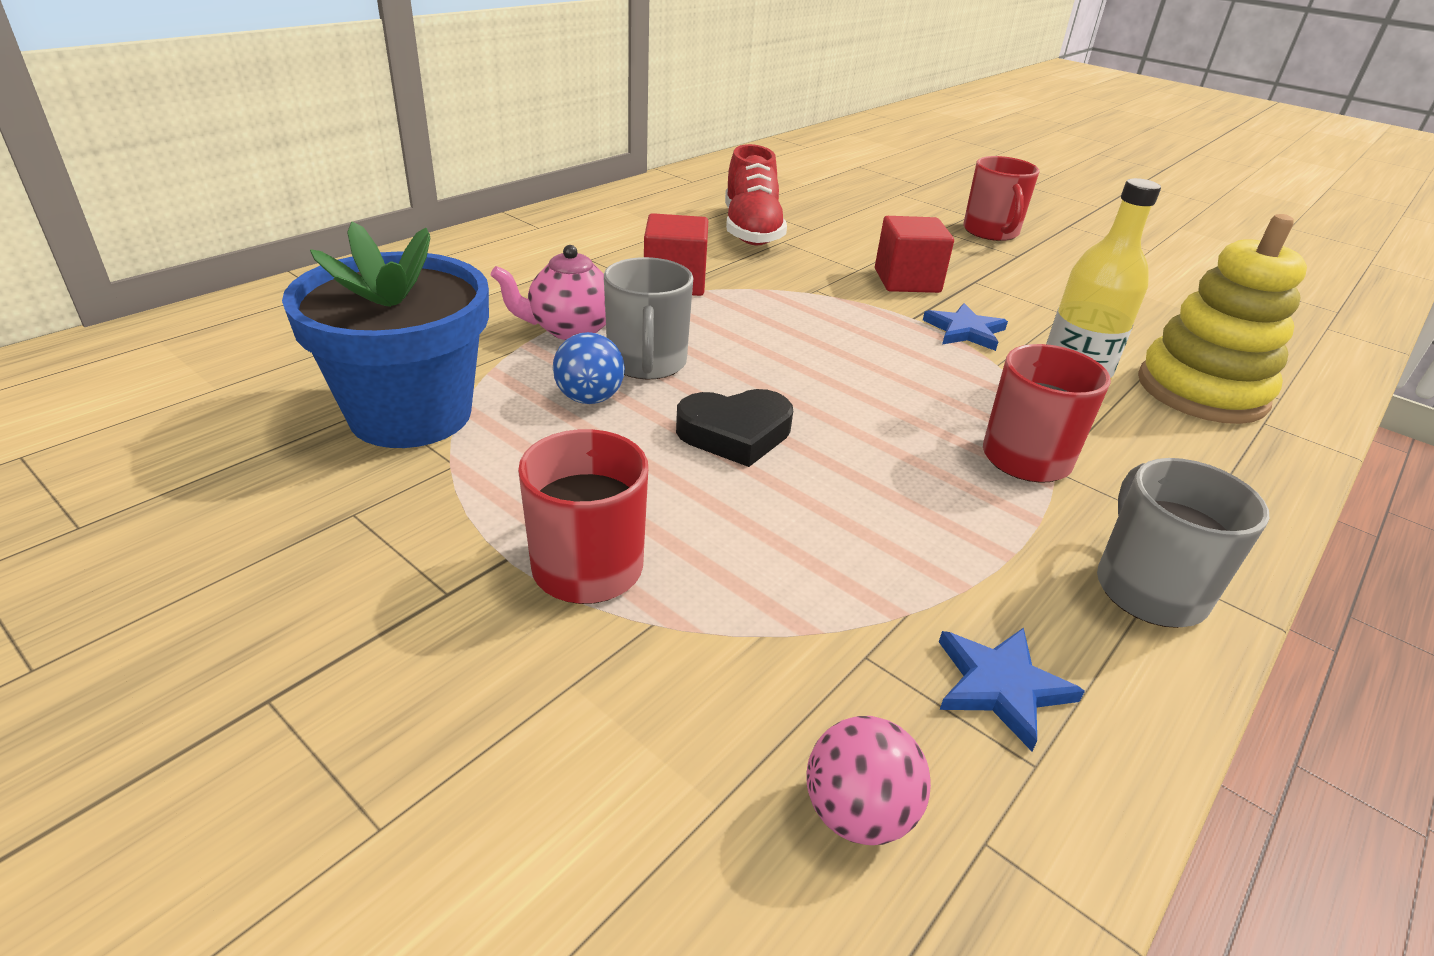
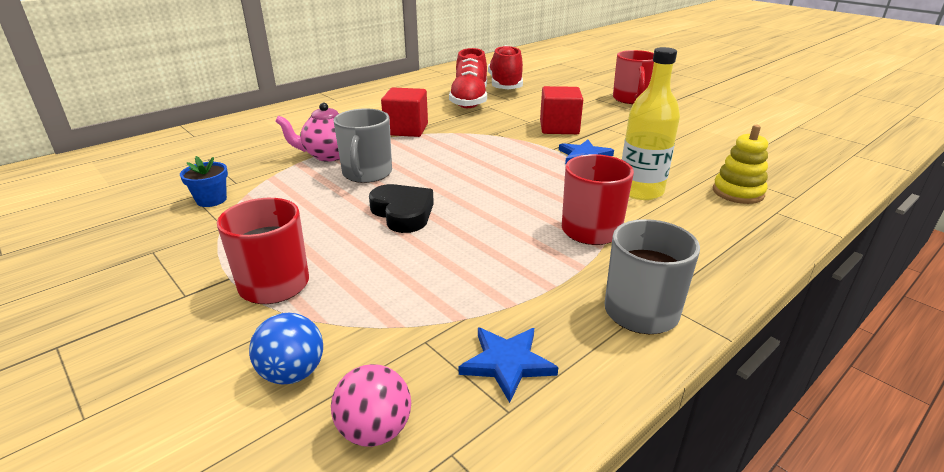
camera: 10 degrees right, 5 degrees down
(411, 414) = (211, 200): blue flower pot -> blue flower pot, size x0.40
(589, 398) = (321, 193): blue ball -> blue ball (292, 373)
(735, 433) = (403, 213): black heart -> black heart turned 120 degrees counterclockwise
(794, 203) = (505, 85): none -> red shoe
(1201, 391) = (738, 192): yellow stacking toy -> yellow stacking toy, size x0.58

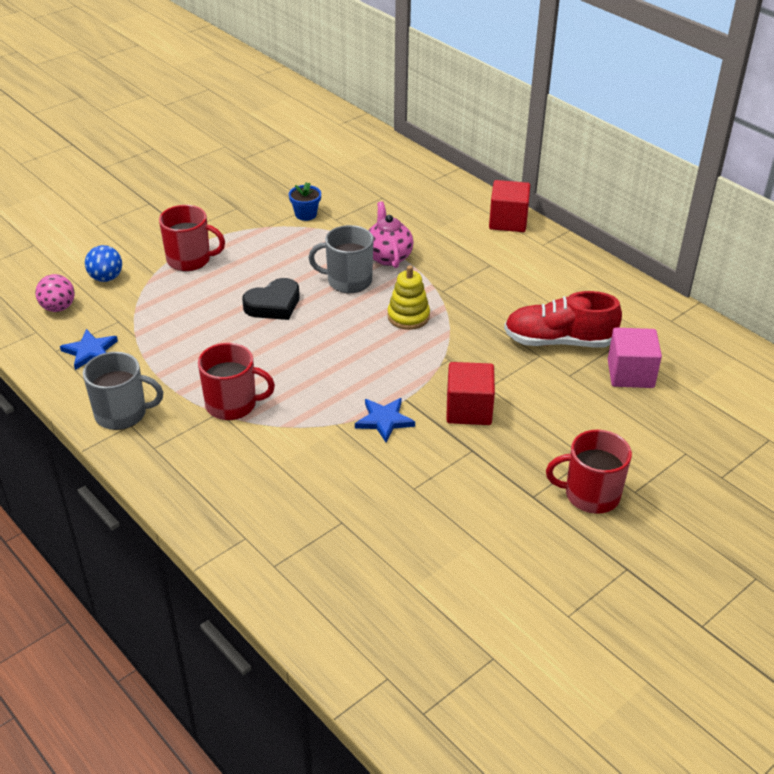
camera: 90 degrees right, 10 degrees up
(406, 129) = (455, 297): red cube -> red cube (508, 221)
(505, 85) = (630, 374): red shoe -> pink cube
(640, 191) = (299, 448): yellow bottle -> none
(738, 192) = (289, 521): yellow stacking toy -> yellow stacking toy (408, 316)

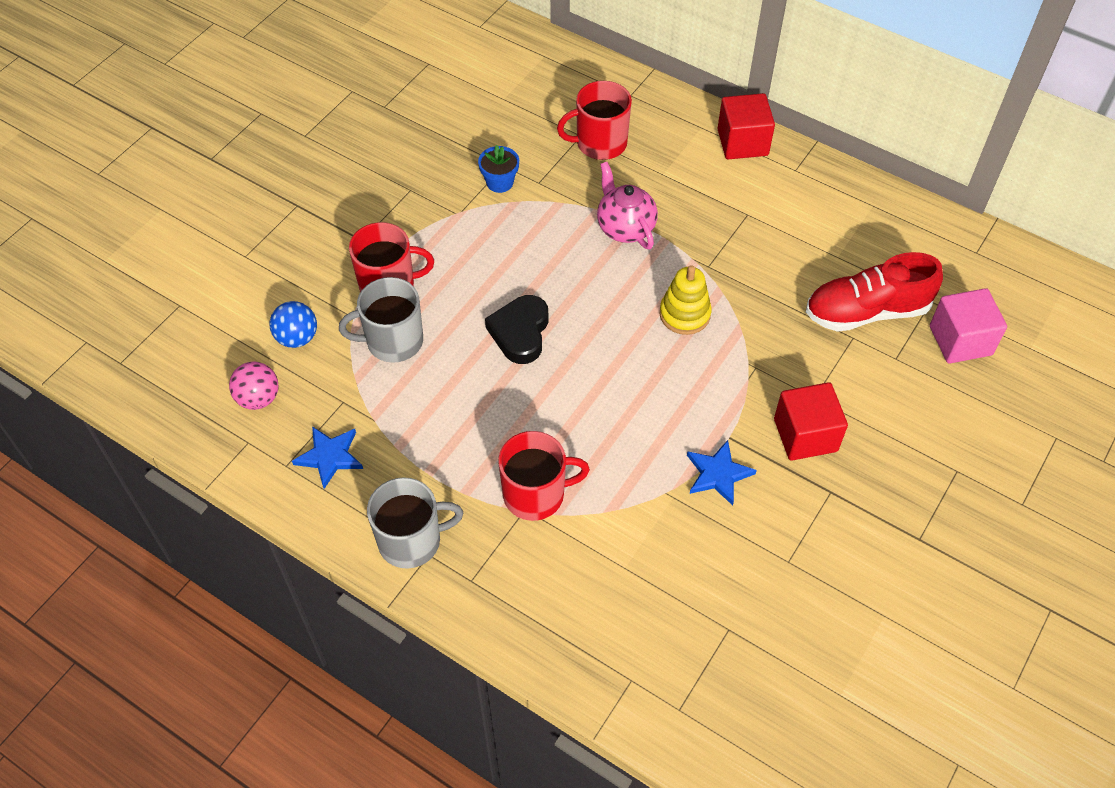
camera: 15 degrees left, 15 degrees up
(273, 305) = (520, 332): black heart -> black heart turned 150 degrees clockwise
(348, 281) = (593, 276): grey mug -> grey mug (393, 341)
(590, 495) = (978, 521): red mug -> red mug (600, 143)

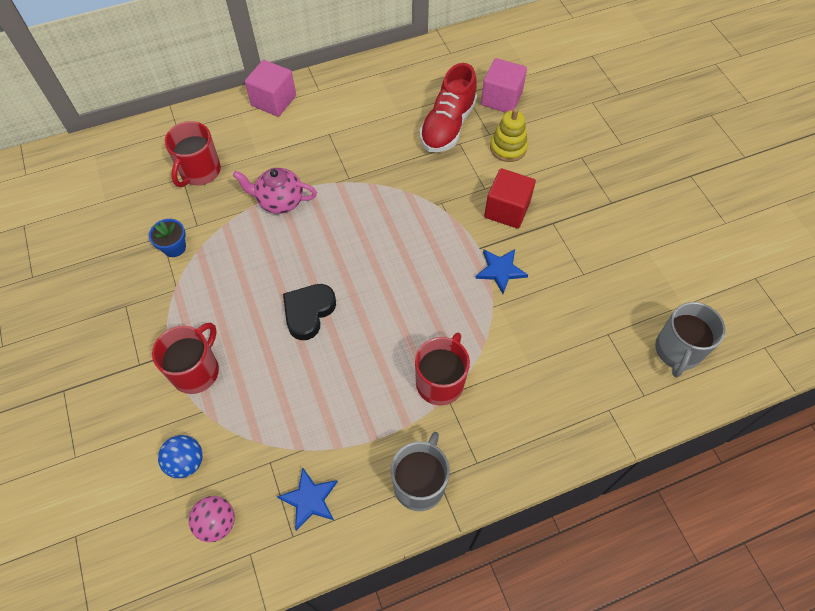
camera: 55 degrees left, 5 degrees up
(393, 341) = (247, 397): grey mug -> grey mug (677, 351)
(520, 332) = (308, 312): black heart -> black heart turned 75 degrees clockwise
(684, 314) = (373, 213): yellow stacking toy -> yellow stacking toy (508, 148)
(742, 142) = (274, 101): red cube -> pink cube

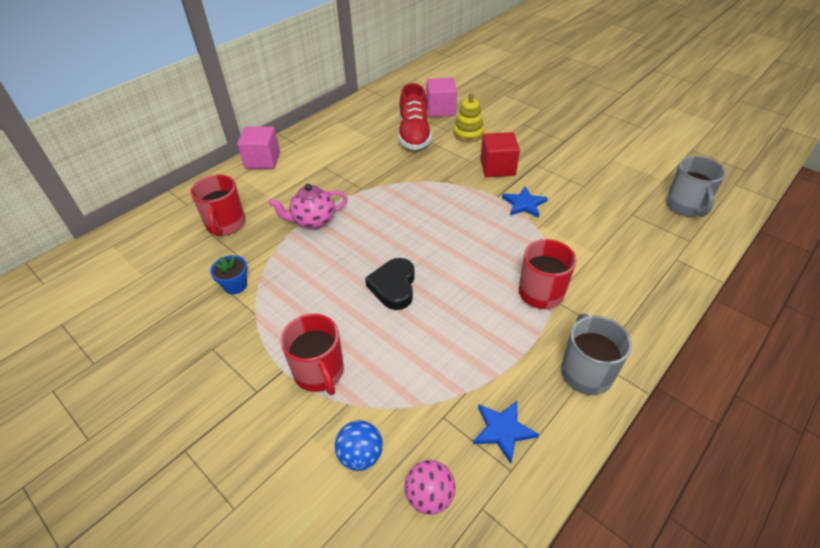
camera: 25 degrees left, 15 degrees down
(196, 371) = (319, 372): red mug -> red mug turned 150 degrees clockwise

